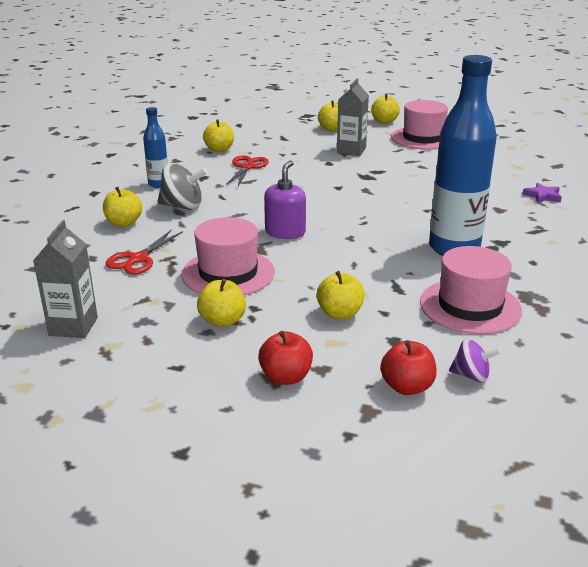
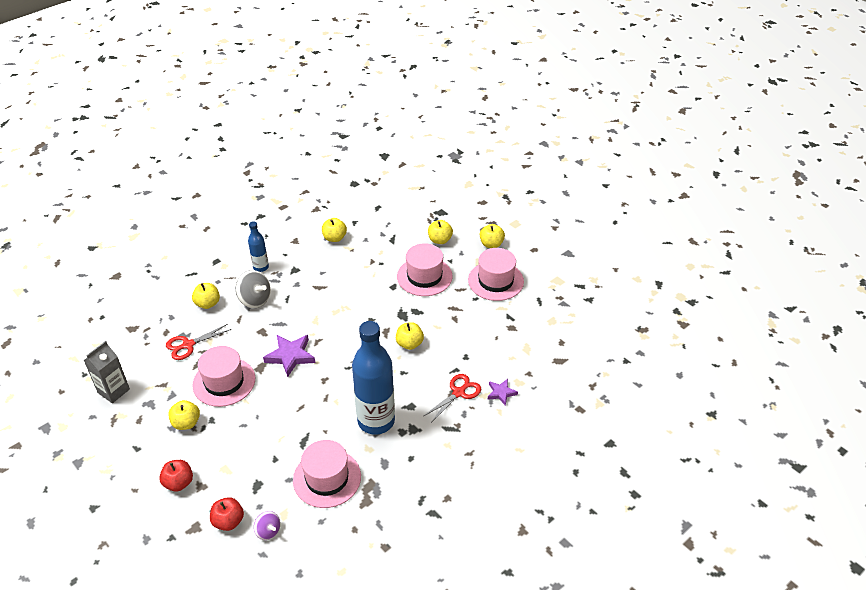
camera: 30 degrees right, 15 degrees up
(247, 167) = (333, 269): red scissors -> red scissors (458, 393)
(285, 232) = (290, 356): purple soap dispenser -> purple star
(340, 313) = (250, 448): yellow apple -> yellow apple (409, 344)
(351, 150) = (424, 276): grey carton -> pink hat

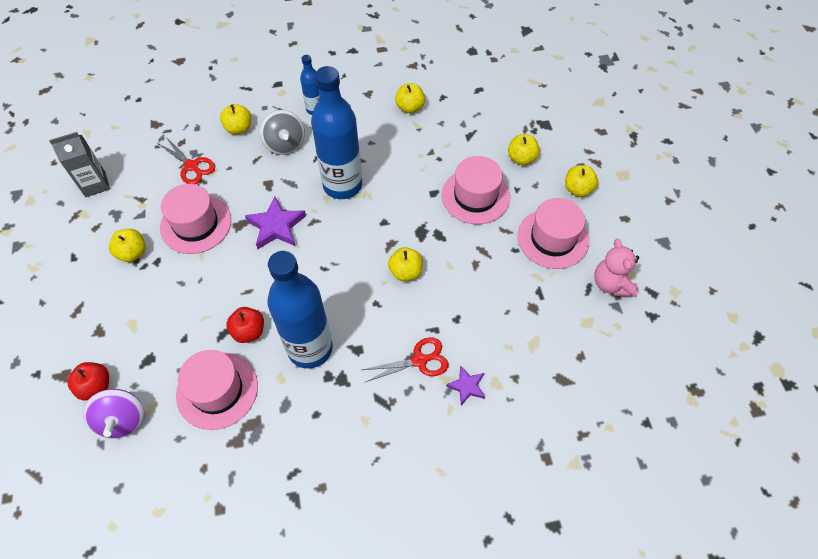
camera: 30 degrees right, 15 degrees up
(179, 483) = (82, 316): red apple -> red apple (249, 331)
(188, 345) = (191, 166): red scissors -> red scissors turned 135 degrees counterclockwise
(268, 531) = (123, 420): purple spinning top -> purple spinning top, size x1.66
(321, 309) = (342, 185): none -> blue bottle
(551, 292) = (611, 284): none -> pink teddy bear

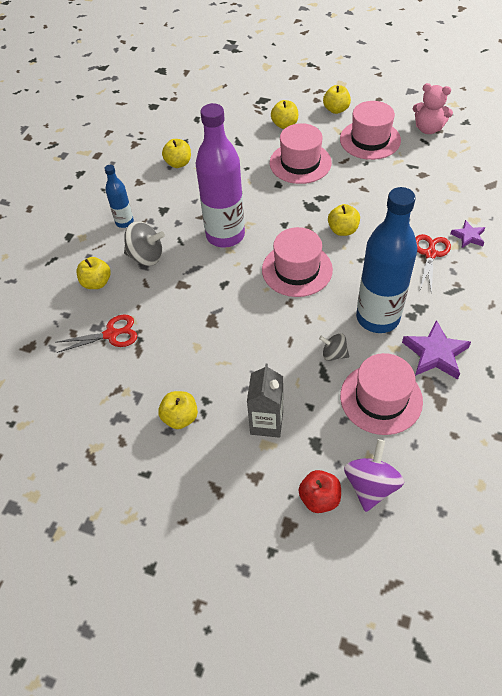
camera: 55 degrees left, 5 degrees down
(95, 184) = (64, 424): grey carton -> grey carton (266, 422)
(123, 420) = (370, 485): purple spinning top -> purple spinning top turned 90 degrees counterclockwise
(196, 224) = (185, 354): pink hat -> pink hat (297, 269)
(249, 331) = (333, 354): red apple -> grey spinning top
(276, 226) = (234, 295): purple star -> purple star (435, 353)
(342, 185) = (225, 235): blue bottle -> purple bottle

